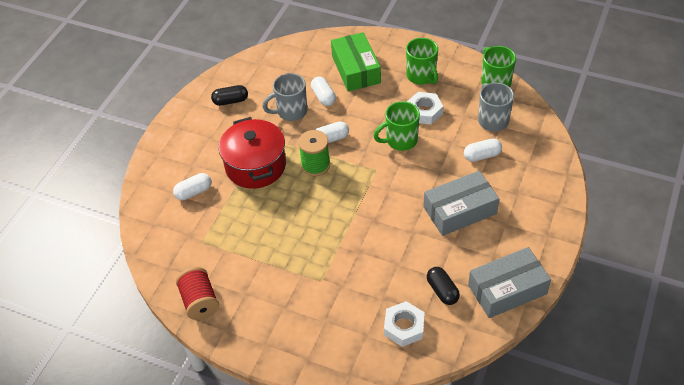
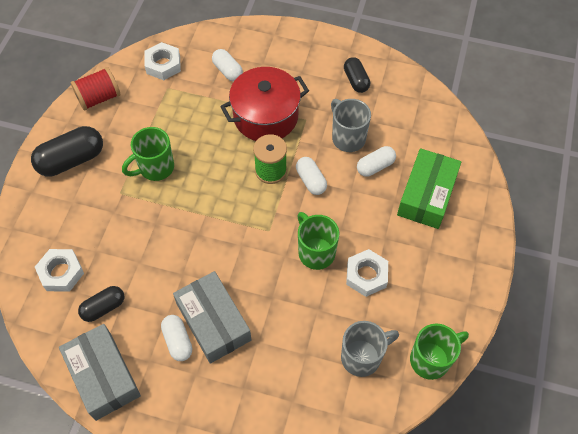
camera: 80 degrees right, 10 degrees up
(171, 245) = (163, 65): none -> white nut
(275, 324) = (71, 160): none -> black capsule
(356, 69) = (427, 195): green box -> green box turned 45 degrees counterclockwise
(421, 76) = (427, 269): green mug -> green mug (155, 168)
(482, 156) = (300, 345): white capsule -> white capsule (178, 341)

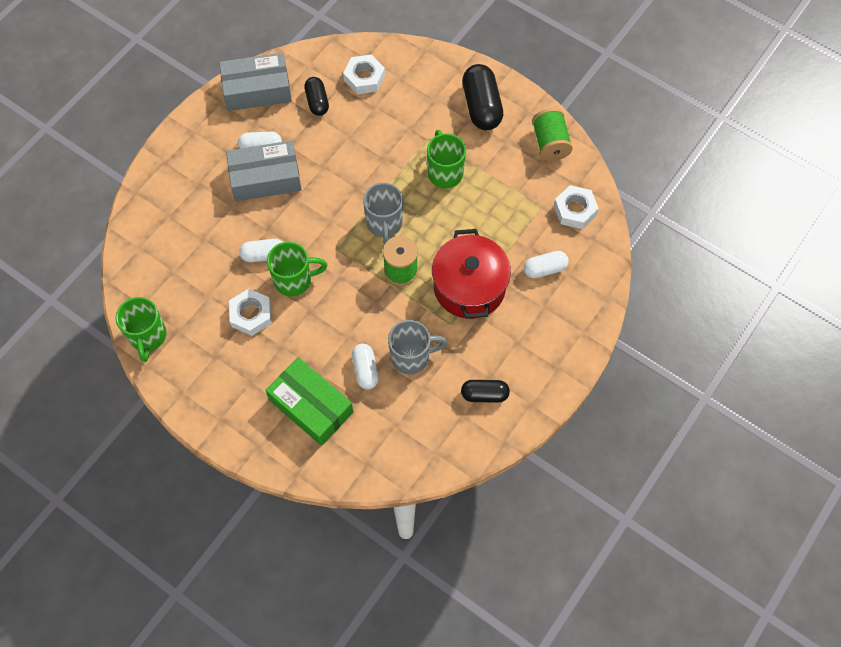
camera: 110 degrees right, 5 degrees up
(99, 98) = (550, 143): red spool -> green spool
(311, 181) = (374, 303): white capsule -> white capsule (264, 255)
(362, 357) = (178, 282): grey mug -> grey mug (384, 224)

